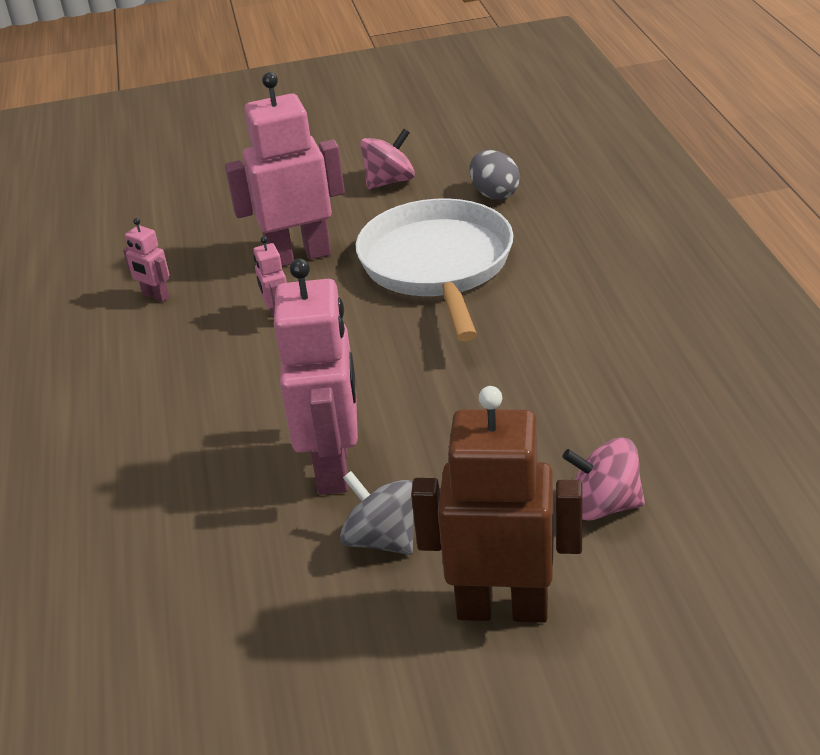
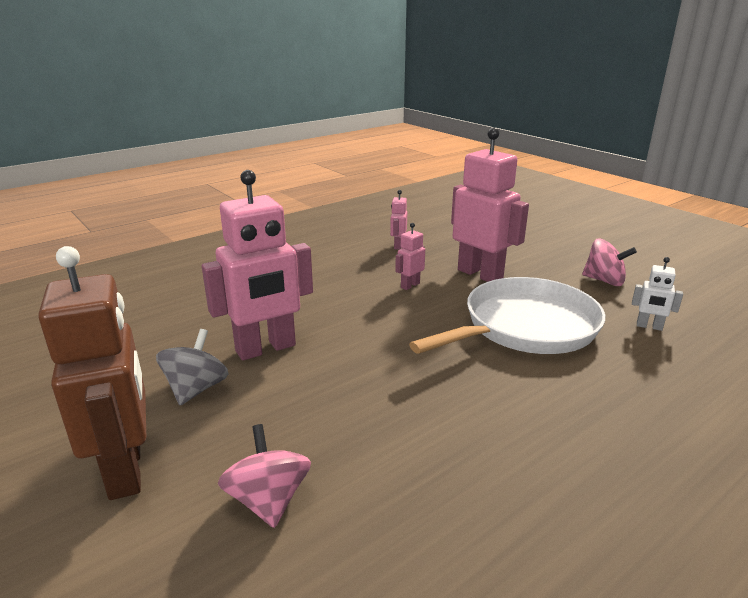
camera: 60 degrees right, 10 degrees down
(494, 194) = (649, 326): grey egg -> white robot

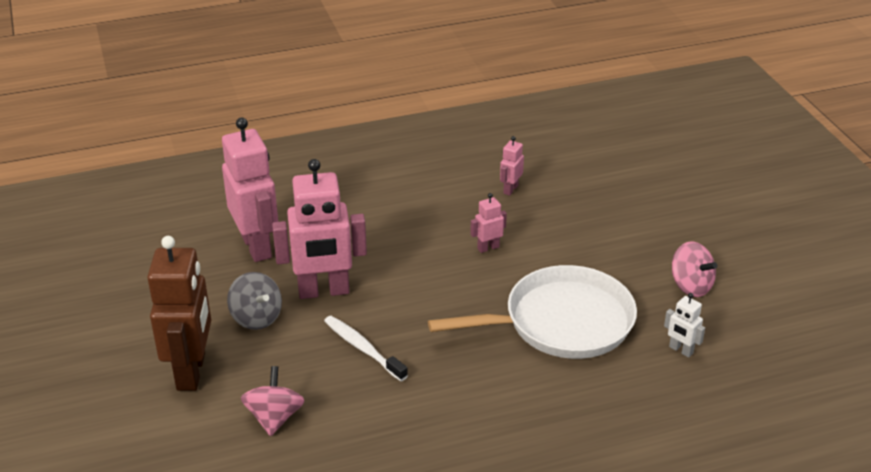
camera: 20 degrees right, 10 degrees up
(196, 389) = (256, 317): grey spinning top -> grey spinning top turned 105 degrees clockwise
(340, 392) = (363, 348): none -> white toothbrush
(480, 274) = (568, 248): pink robot -> pink robot (257, 246)

